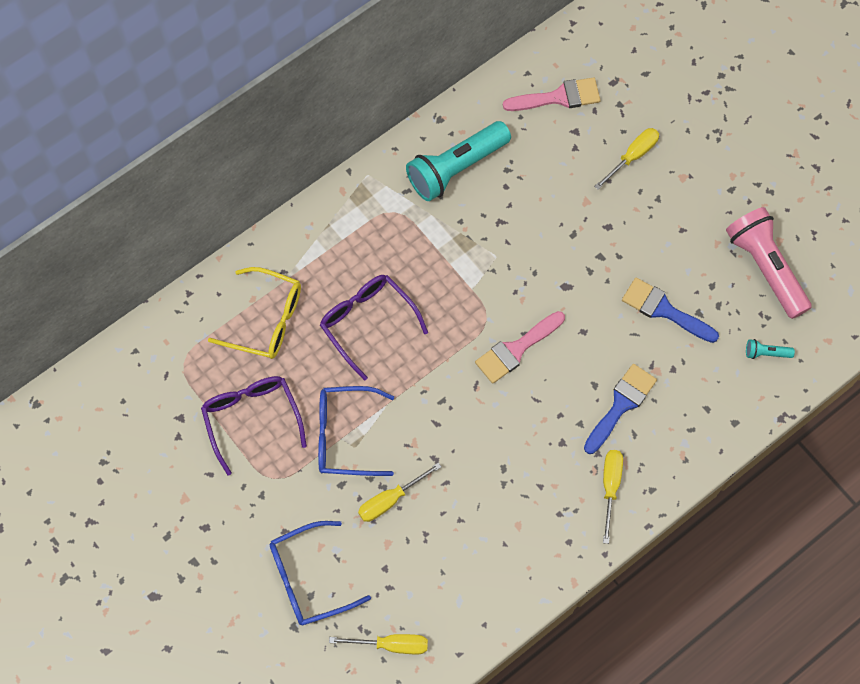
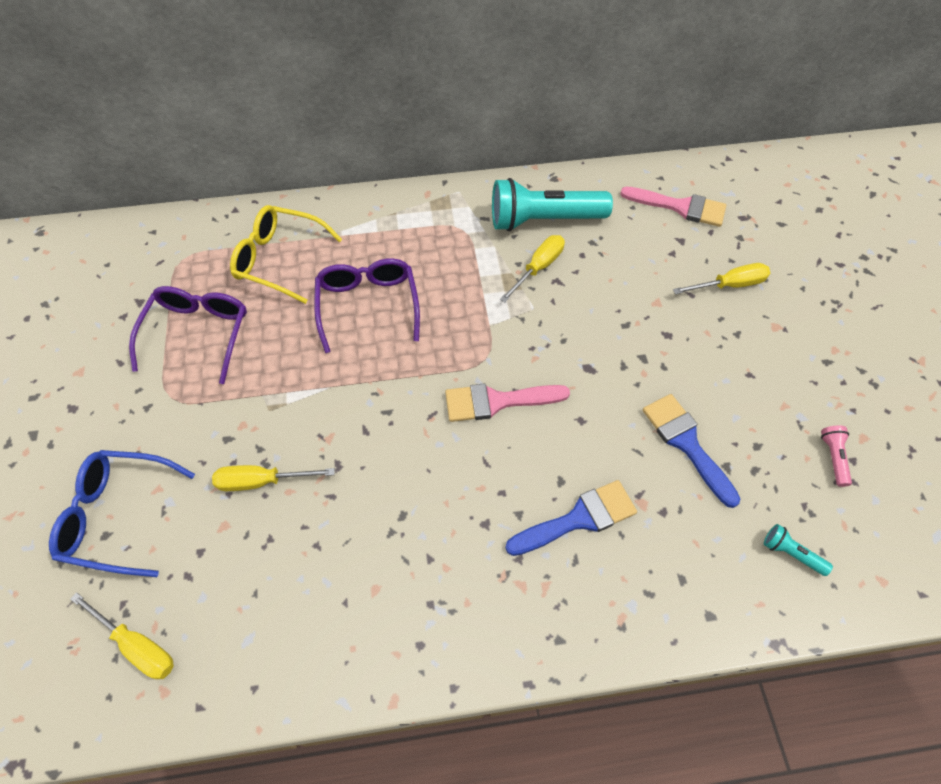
camera: 30 degrees right, 10 degrees down
(266, 320) = (280, 260): yellow glasses -> yellow glasses turned 150 degrees clockwise
(346, 436) = (269, 395): blue glasses -> none
(610, 487) = (510, 607): yellow screwdriver -> yellow screwdriver (538, 268)
(765, 267) = (833, 457): pink flashlight -> pink flashlight, size x0.41

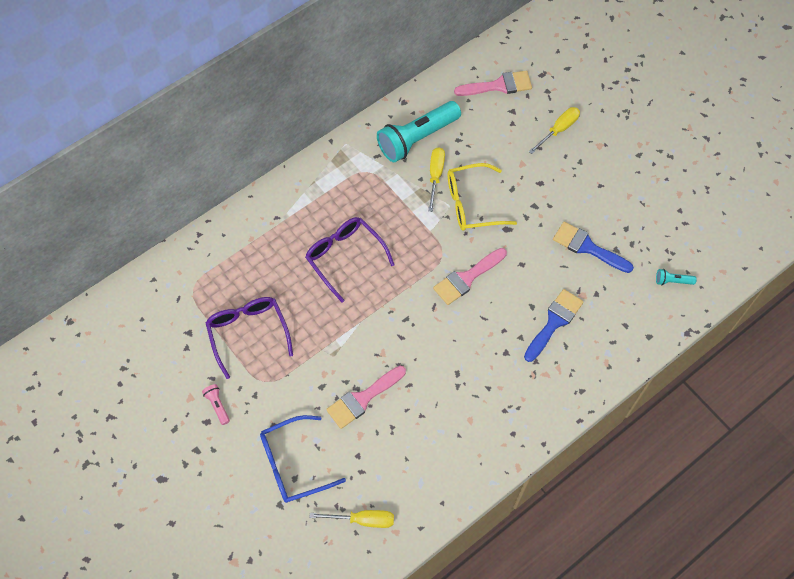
camera: 30 degrees left, 5 degrees up
(262, 481) = (363, 399): yellow screwdriver -> pink brush
(280, 260) = (261, 255): yellow glasses -> yellow glasses (472, 204)
(833, 457) = (669, 214): pink flashlight -> pink flashlight (217, 405)

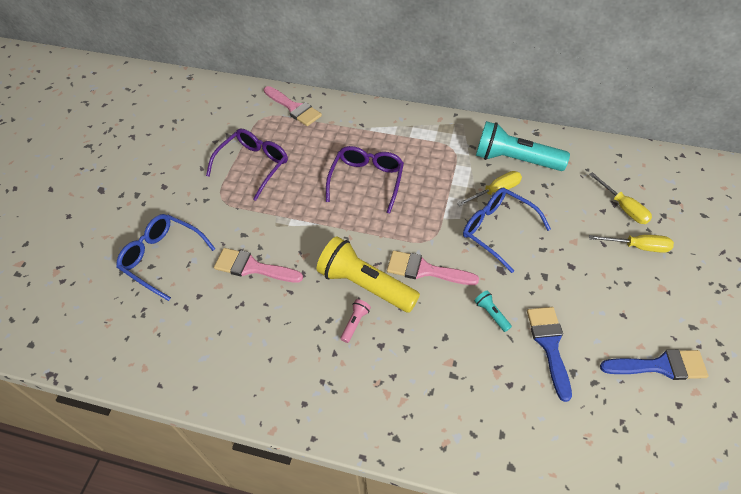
camera: 55 degrees right, 10 degrees down
(217, 405) = (181, 184): pink flashlight -> pink flashlight (355, 323)
(362, 520) = (141, 335): yellow screwdriver -> yellow screwdriver (623, 207)
(446, 328) = (365, 285): none -> yellow flashlight
(472, 204) = (498, 230): yellow glasses -> blue glasses
(498, 85) = (625, 180): pink brush -> pink brush (294, 108)
(554, 322) = (446, 366): blue brush -> blue brush (660, 366)
(672, 281) = (594, 450): turquoise flashlight -> turquoise flashlight (491, 314)

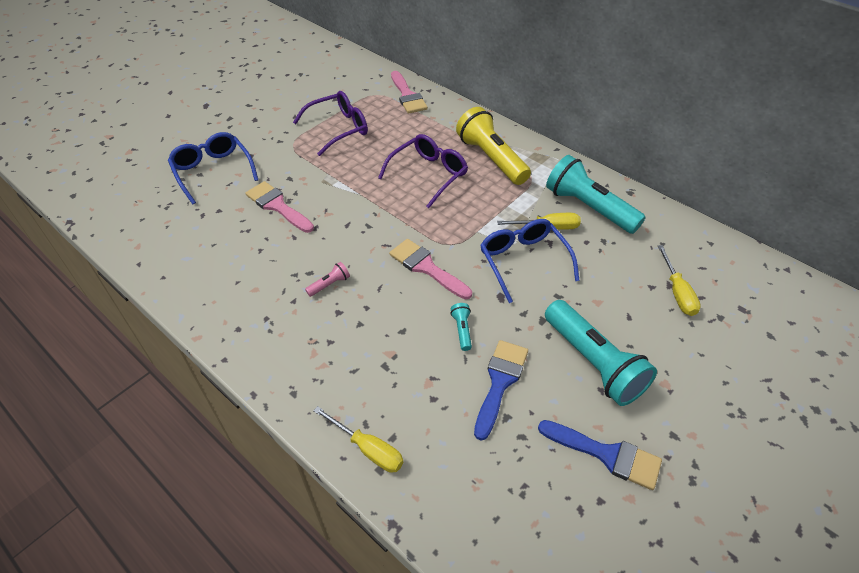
camera: 25 degrees right, 5 degrees down
(365, 285) = (362, 257): yellow flashlight -> yellow flashlight (491, 158)
(604, 295) = (593, 363): none -> turquoise flashlight
(638, 246) = (666, 334): yellow screwdriver -> yellow screwdriver (368, 448)

